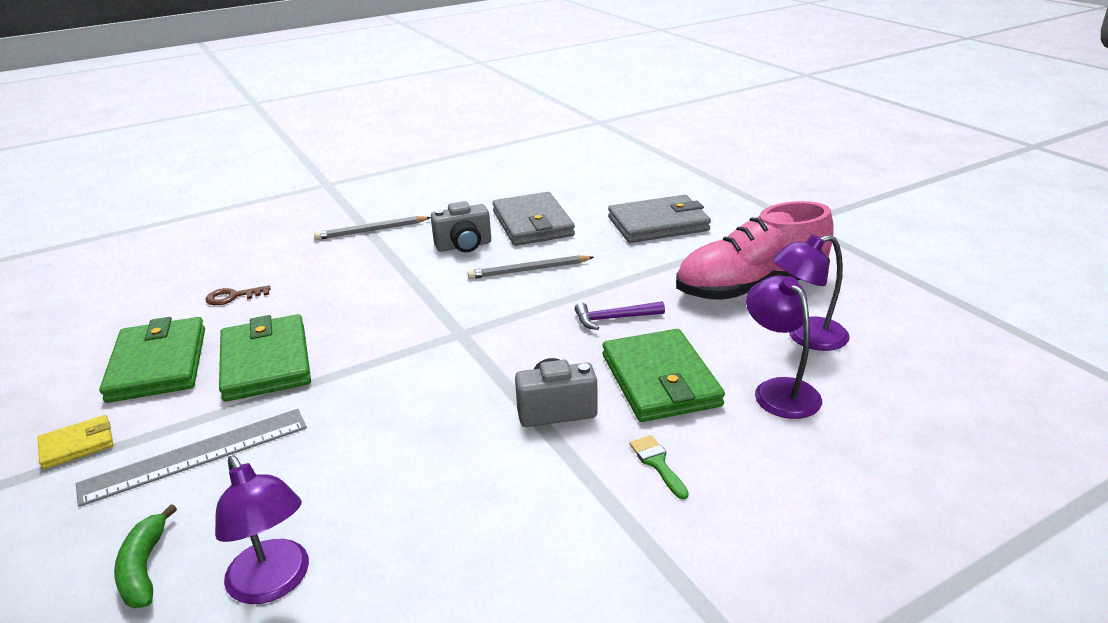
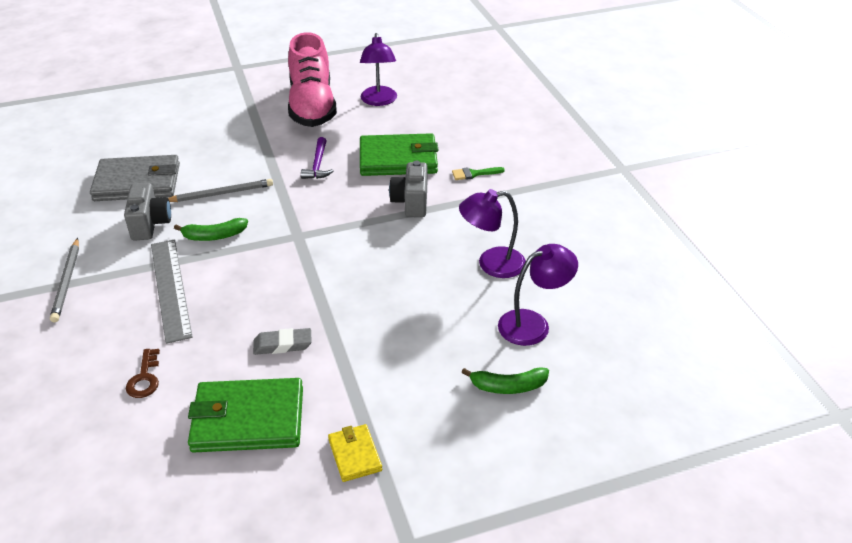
camera: 80 degrees left, 10 degrees up
(196, 455) = (397, 375): grey ruler -> grey ruler (171, 288)
(266, 362) = (282, 345): green wallet -> grey eraser
(450, 283) = (214, 236): none -> green banana
(529, 270) = (221, 193): grey pencil -> grey pencil turned 105 degrees counterclockwise
(658, 224) = (191, 123): grey wallet -> none
(779, 390) = (426, 122): purple lamp -> purple lamp (491, 264)

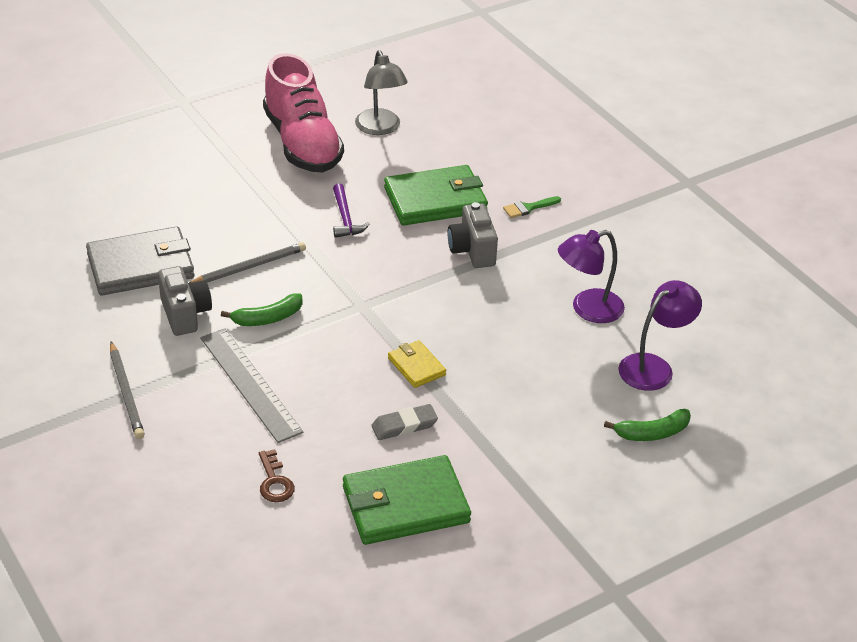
camera: 15 degrees left, 0 degrees up
(355, 454) = (528, 521): yellow wallet -> yellow wallet (416, 366)
(379, 101) = (380, 128): purple lamp -> grey lamp

